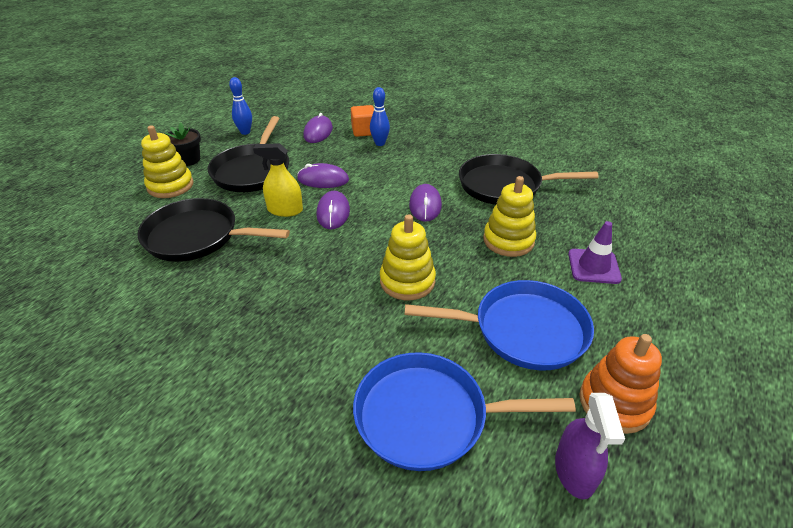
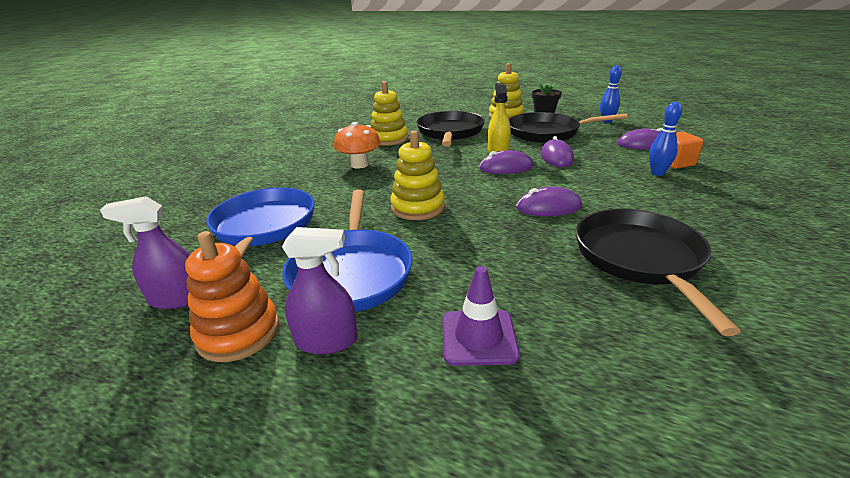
camera: 85 degrees right, 10 degrees down
(265, 328) = (359, 165): none -> orange mushroom
(508, 240) = (508, 262): yellow stacking toy -> yellow stacking toy (389, 139)
(612, 342) = (326, 340): none -> purple spray bottle

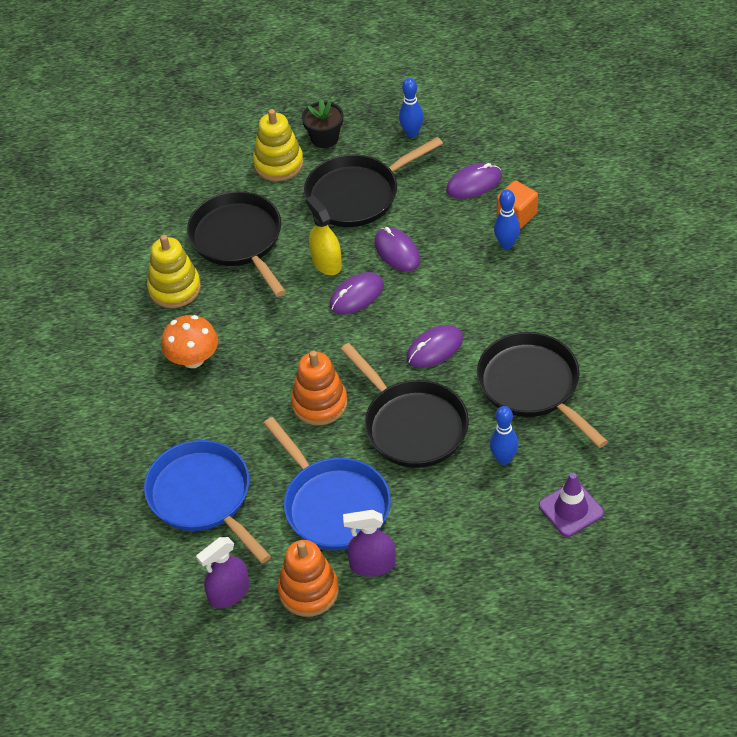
camera: 30 degrees left, 20 degrees up
(326, 340) = (372, 565): purple spray bottle -> purple spray bottle turned 150 degrees counterclockwise
(418, 207) = (319, 403): yellow stacking toy -> orange stacking toy
(478, 337) = (463, 513): purple traffic cone -> purple traffic cone (571, 509)
(485, 245) = (412, 425): none -> black pan
(568, 306) = (504, 459): none -> blue bowling pin

